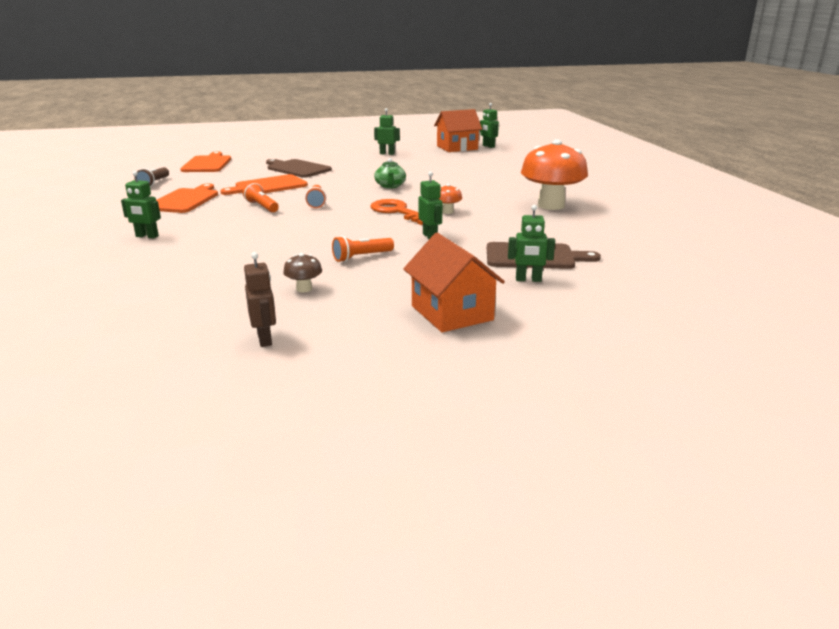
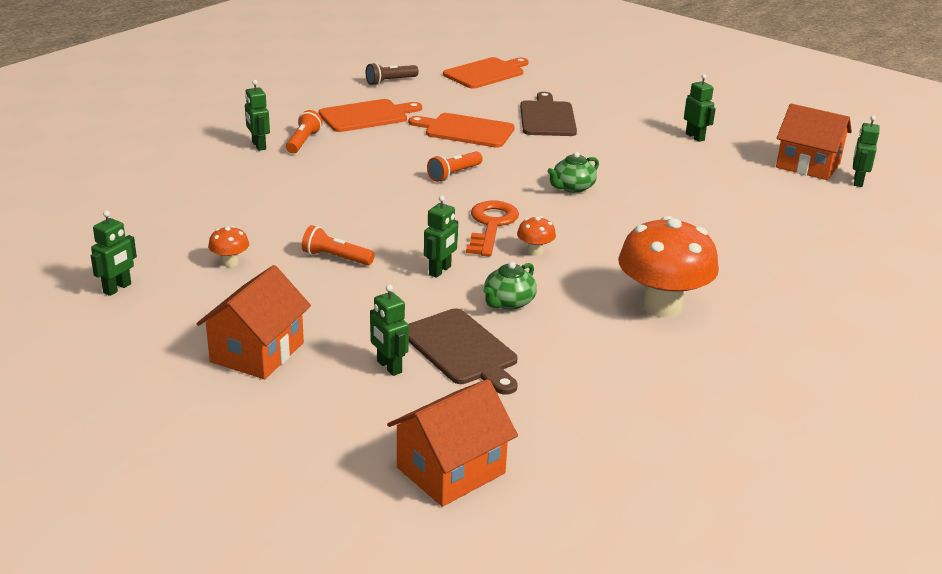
camera: 50 degrees right, 5 degrees up
(262, 207) = (402, 155): orange flashlight -> orange flashlight (303, 142)
(265, 339) = (117, 288): brown robot -> green robot
(304, 289) = (230, 262): brown mushroom -> orange mushroom
(495, 232) = (508, 302): none -> green teapot
(671, 296) = (451, 470): none -> orange house

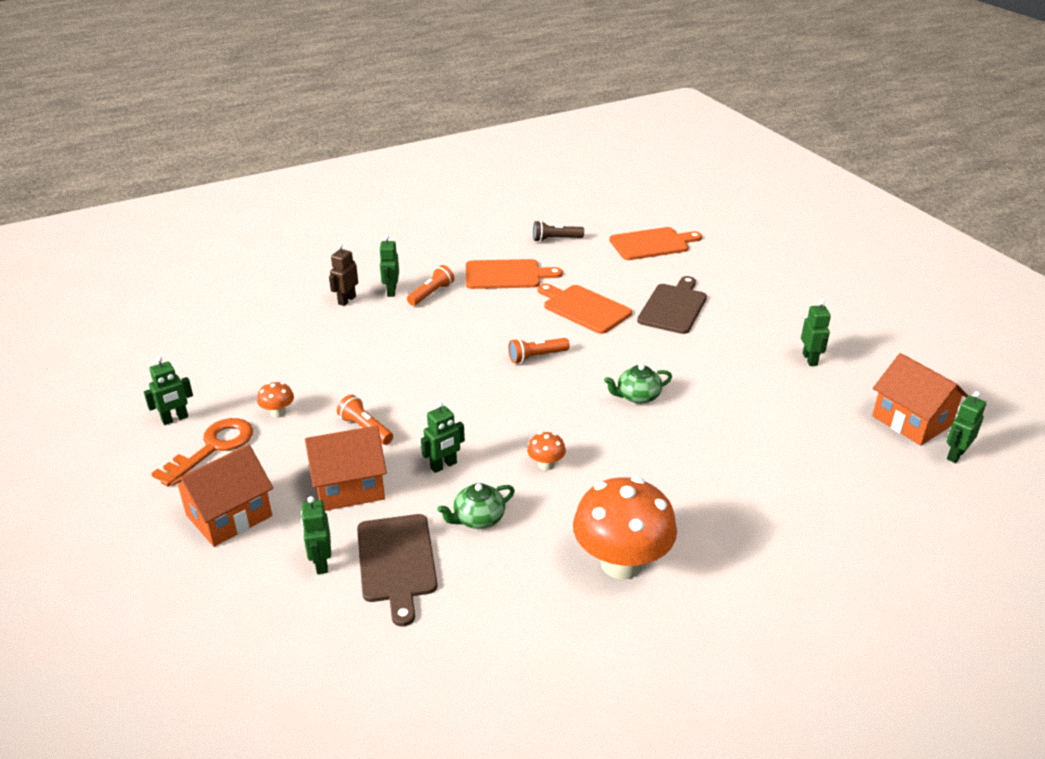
camera: 25 degrees right, 5 degrees up
(217, 160) = (346, 300): none -> brown robot
(451, 470) = (287, 697): orange house -> orange house (349, 487)
(491, 225) = (527, 424): orange key -> orange key (213, 447)

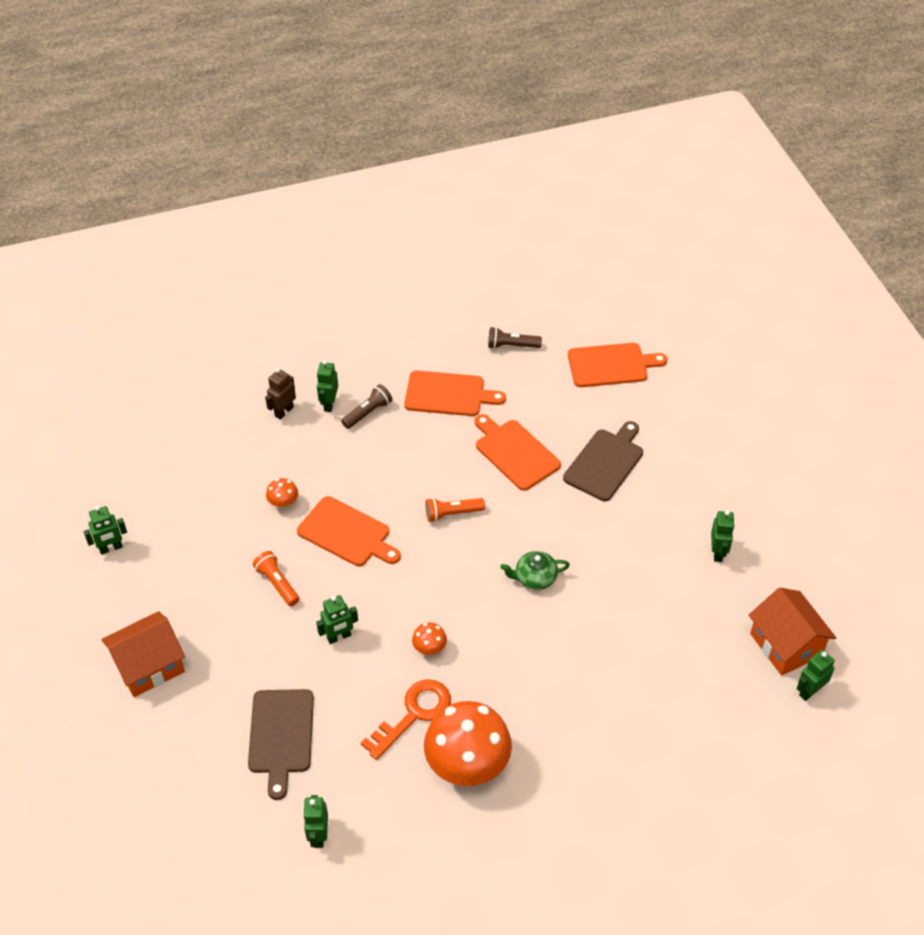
camera: 10 degrees right, 15 degrees up
(213, 447) = (141, 587): orange key -> orange key (414, 714)
(278, 413) = (202, 553): orange mushroom -> orange mushroom (283, 503)
(321, 563) = (219, 727): green robot -> green robot (318, 835)
(349, 487) = (253, 649): orange house -> none
(431, 294) = (368, 413): orange flashlight -> brown flashlight
(432, 382) = (347, 533): none -> orange cutting board
(478, 518) = (357, 700): green teapot -> none

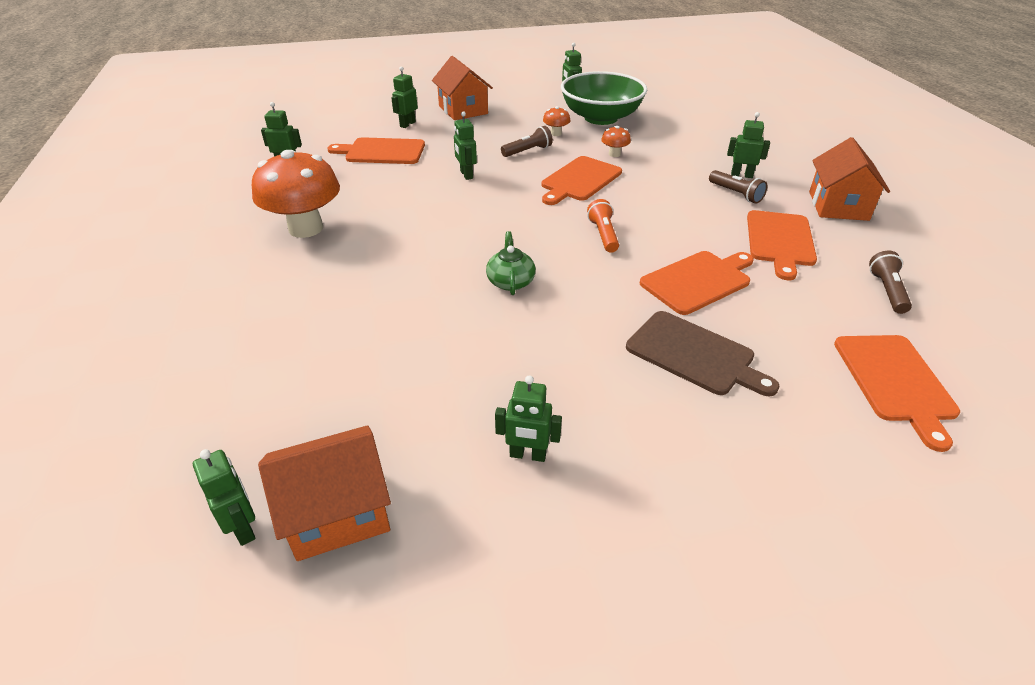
camera: 95 degrees right, 10 degrees down
(182, 515) = (601, 118): none -> green bowl
(196, 724) = (407, 124): none -> green robot
(277, 583) = (528, 151): orange flashlight -> brown flashlight
(281, 736) = (382, 152): brown cutting board -> orange cutting board
(284, 411) = (724, 155): brown robot -> none
(385, 346) = (838, 206): none -> orange house
(414, 714) = (373, 205): orange key -> none
(429, 649) = (439, 215): orange mushroom -> orange mushroom (556, 133)

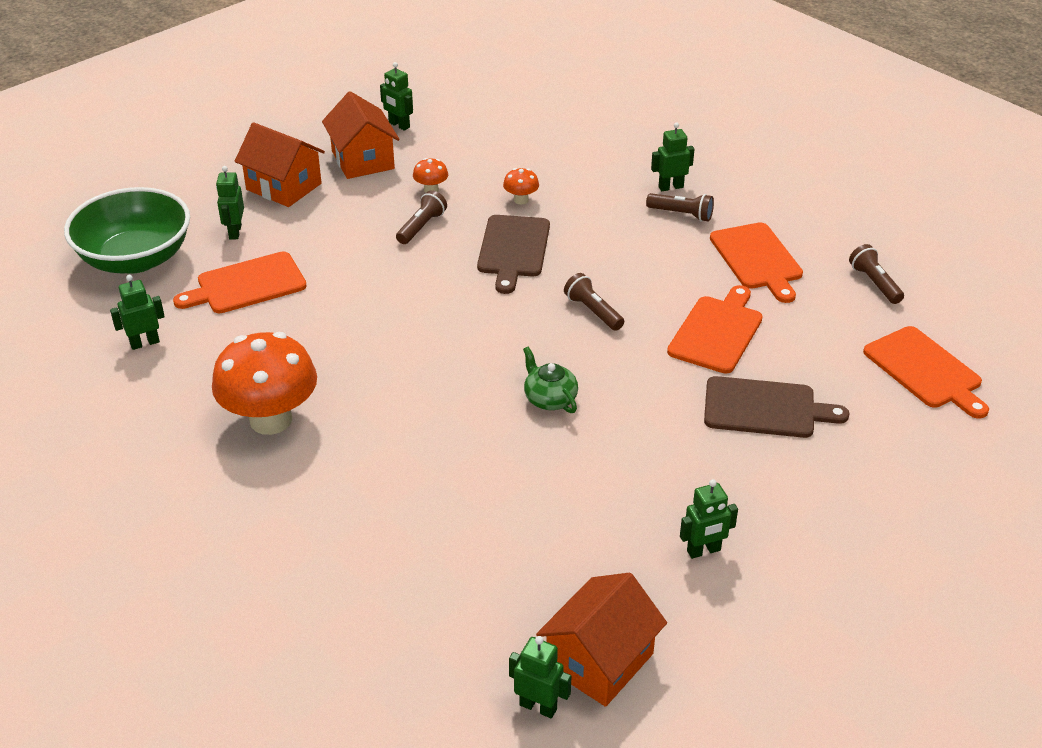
camera: 30 degrees left, 0 degrees up
(466, 175) = (382, 284): green robot -> none
(579, 180) = (513, 249): orange cutting board -> brown cutting board
(601, 118) = (462, 149): green bowl -> green bowl (135, 258)
(603, 235) = (593, 311): orange flashlight -> brown flashlight
(838, 206) = (782, 197): orange house -> orange house (363, 160)

